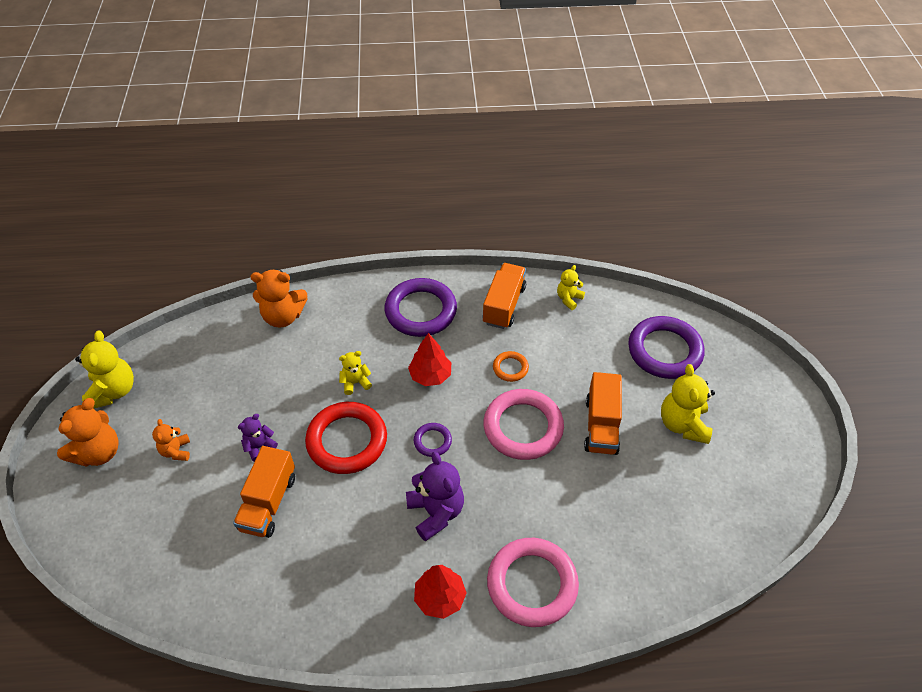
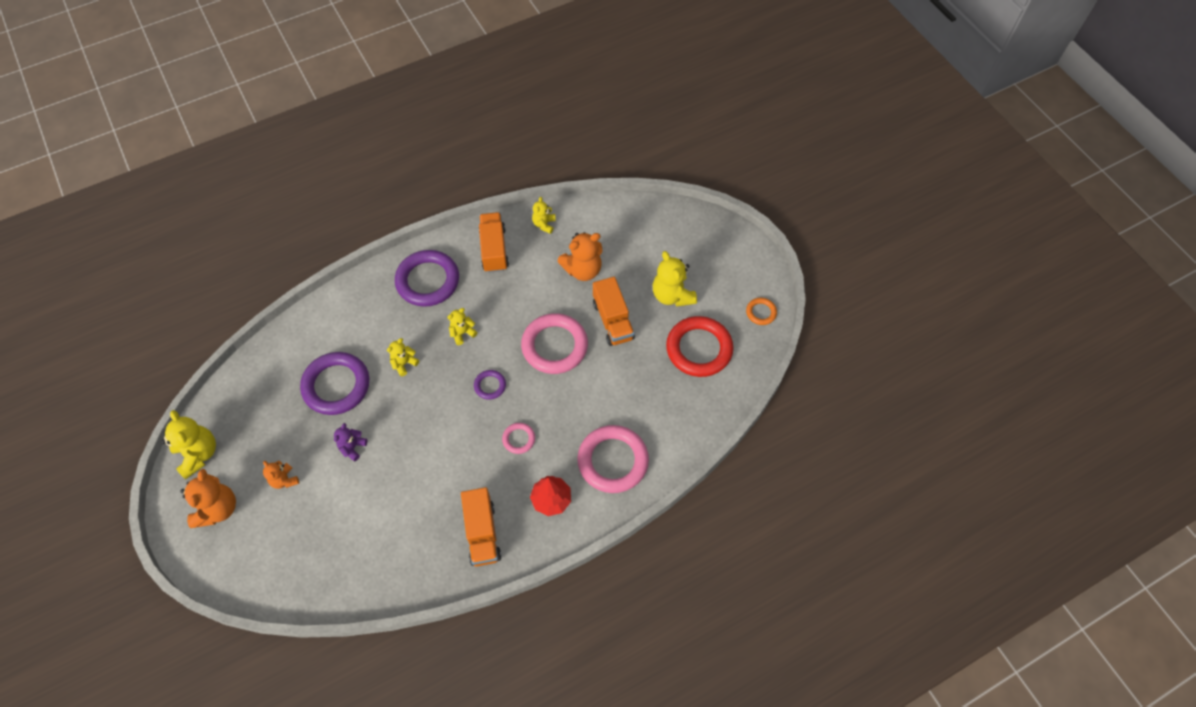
camera: 25 degrees left, 10 degrees up
(268, 503) = (384, 487): orange truck -> orange truck (482, 533)
(283, 316) = (312, 331): orange teddy bear -> orange teddy bear (582, 270)
(347, 441) = (422, 413): red ring -> red ring (699, 349)
(430, 375) = (462, 333): red tree -> yellow teddy bear
(436, 512) = (519, 439): purple teddy bear -> pink ring
(510, 368) = (523, 301): orange ring -> orange ring (761, 312)
(664, 351) = (636, 240): purple ring -> purple ring (336, 385)

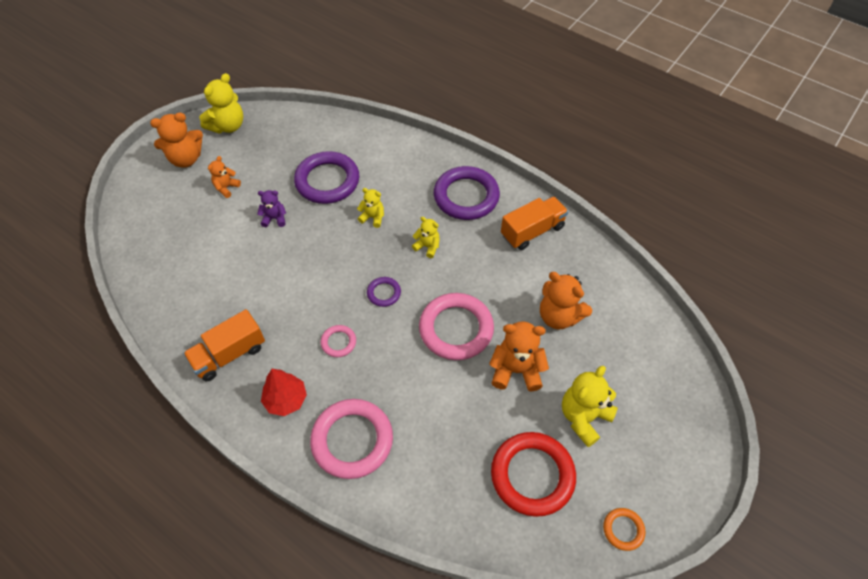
camera: 65 degrees right, 5 degrees down
(544, 224) = (589, 259): yellow teddy bear -> none
(613, 320) = (516, 370): orange truck -> orange teddy bear

